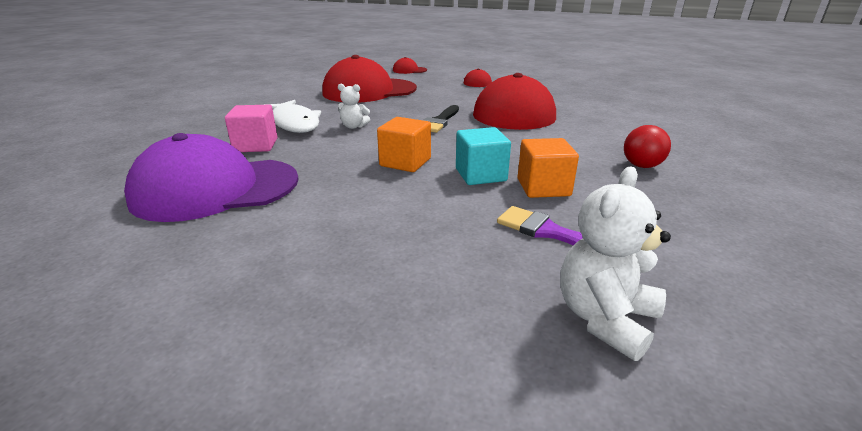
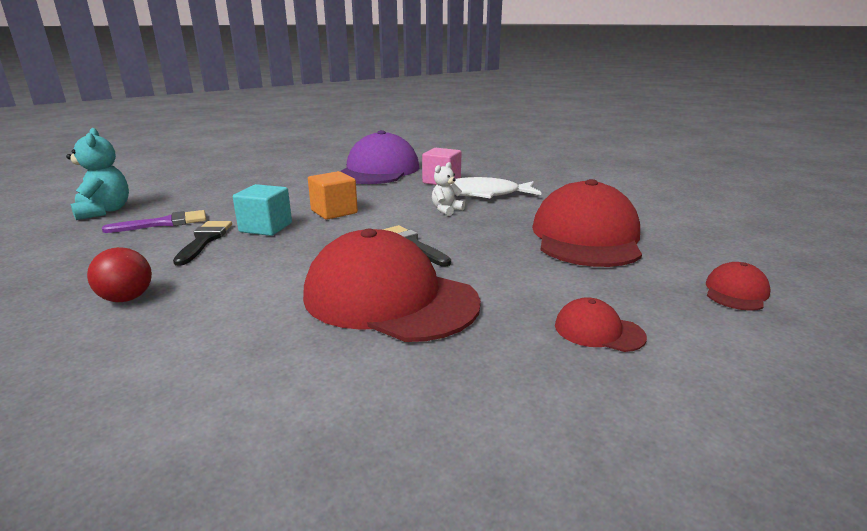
camera: 120 degrees right, 5 degrees down
(543, 187) = (204, 240): orange cube -> black brush
(605, 318) = (104, 211): white teddy bear -> turquoise teddy bear

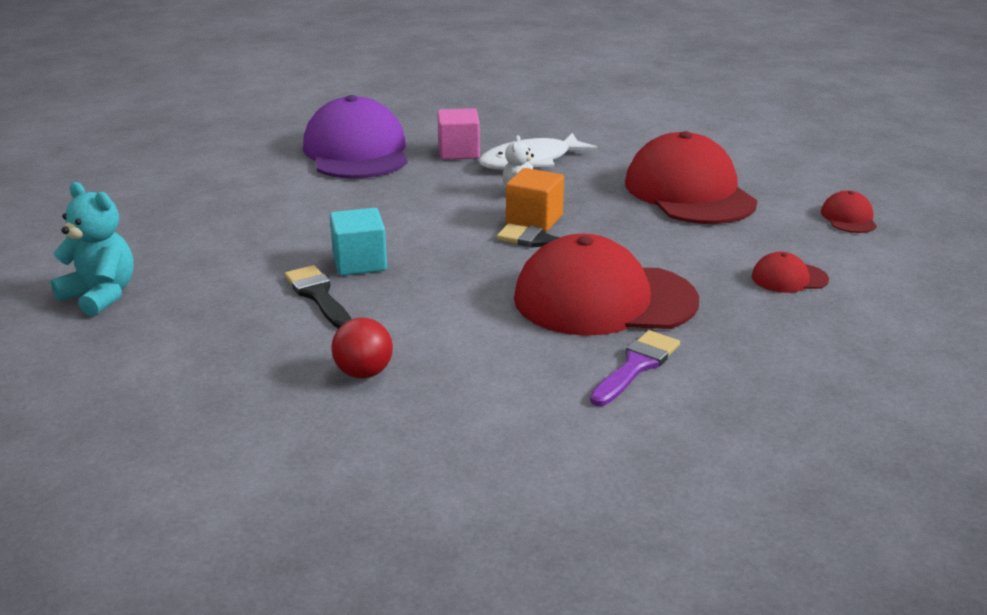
camera: 30 degrees left, 5 degrees up
(164, 223) = (223, 289): purple brush -> purple brush (636, 366)
(334, 212) = (402, 224): orange cube -> orange cube (534, 220)

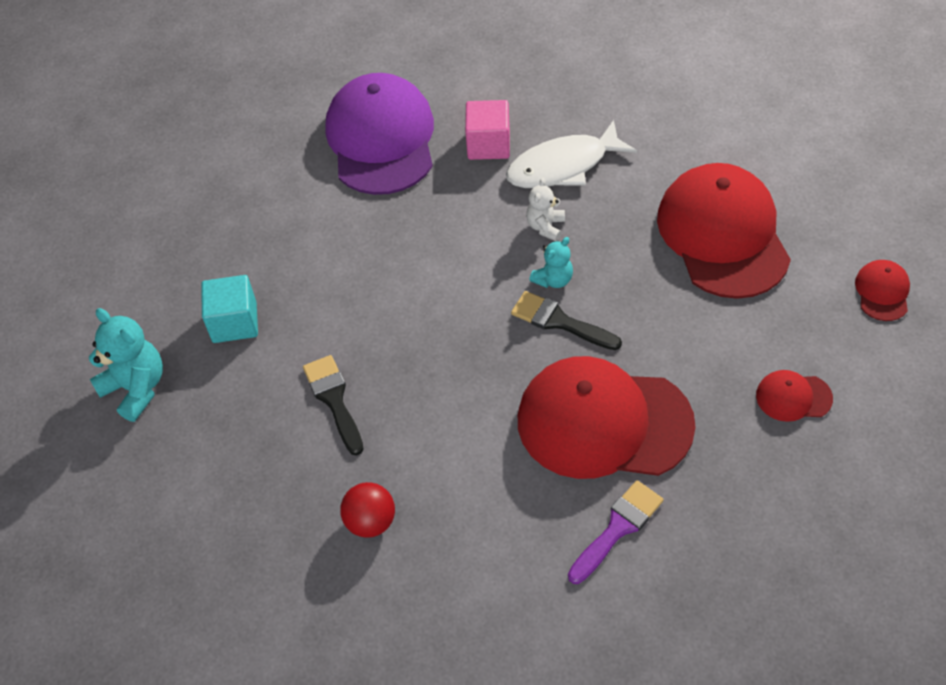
camera: 10 degrees right, 25 degrees up
(359, 263) = (375, 347): turquoise cube -> turquoise cube (234, 322)
(534, 220) = (553, 279): orange cube -> turquoise teddy bear

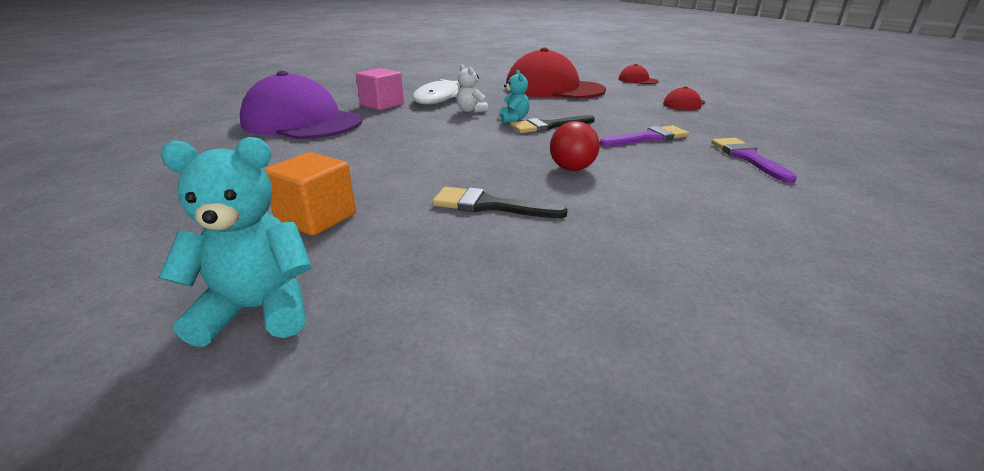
camera: 55 degrees left, 25 degrees down
(234, 322) = (316, 218): turquoise cube -> orange cube
(371, 521) = (654, 235): red ball -> red ball (572, 169)
(603, 422) = (648, 138): red cap -> purple brush

